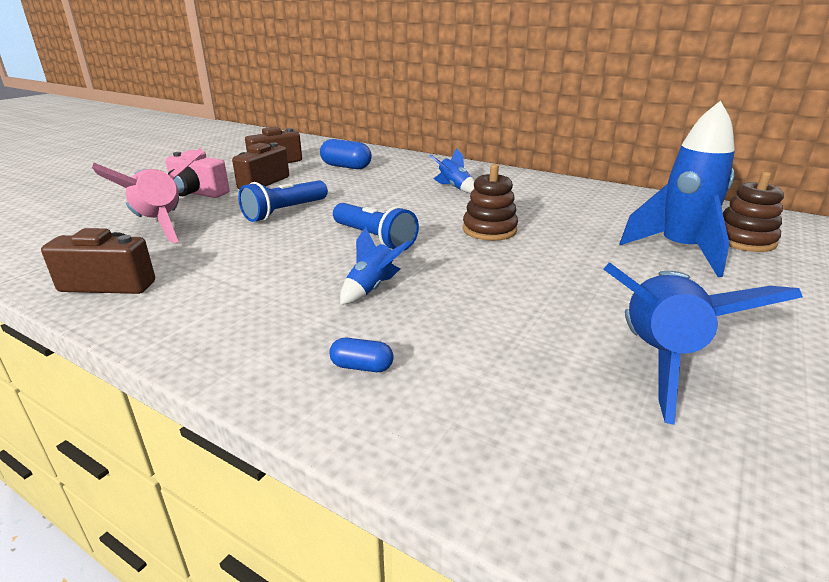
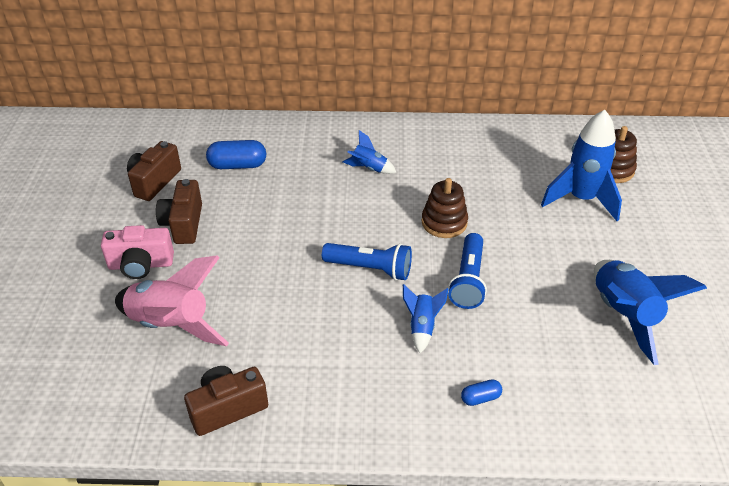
camera: 30 degrees left, 15 degrees up
(285, 212) = (260, 262): blue flashlight -> blue flashlight (468, 280)

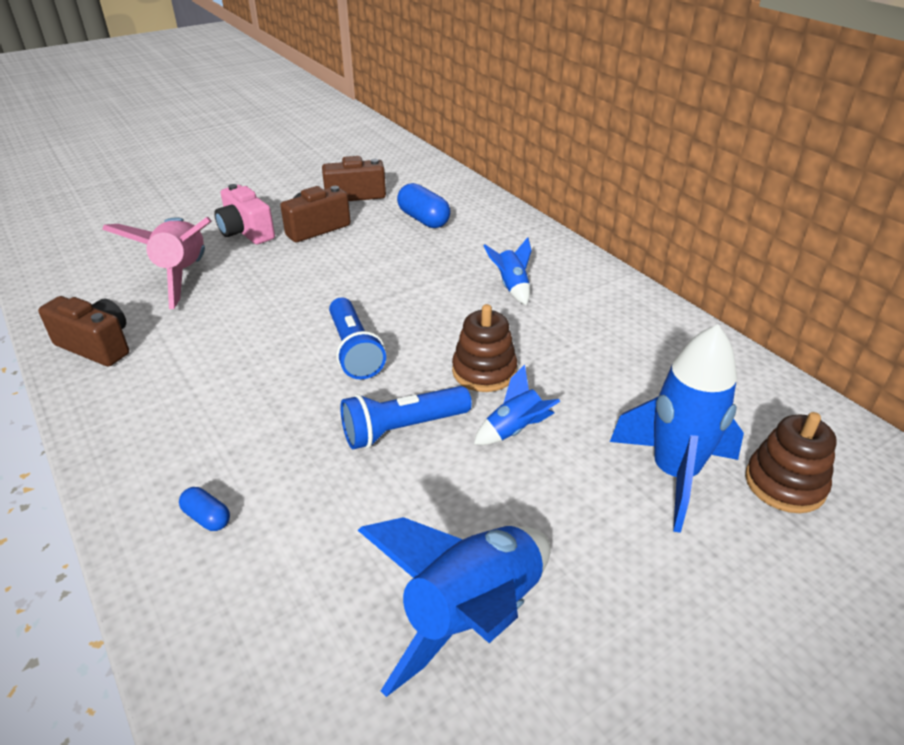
camera: 55 degrees right, 5 degrees down
(422, 326) = (294, 423): blue rocket -> blue rocket (515, 430)

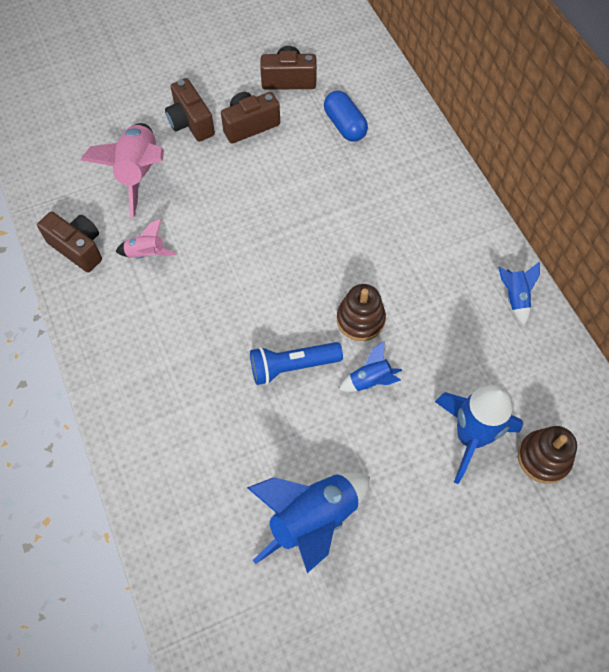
camera: 10 degrees right, 25 degrees up
(191, 341) = (147, 254): none -> pink rocket
(207, 517) = (158, 421): blue capsule -> none
(246, 232) = (190, 122): pink camera -> brown camera
(354, 350) = (267, 282): blue flashlight -> none
(511, 287) = (402, 227): blue rocket -> blue rocket (514, 297)

